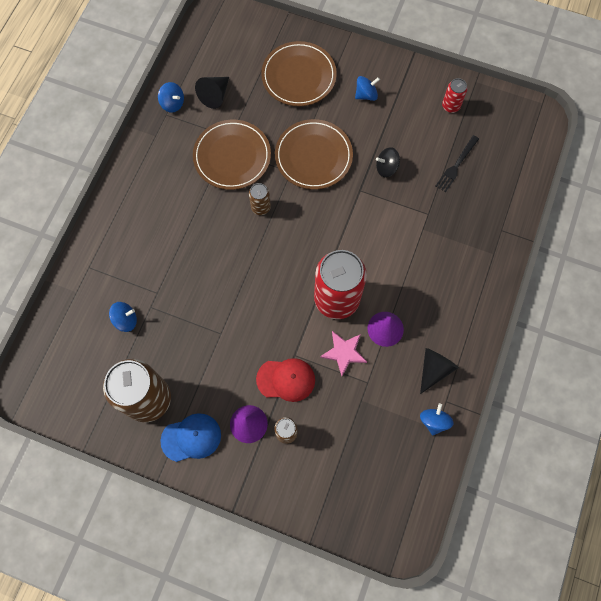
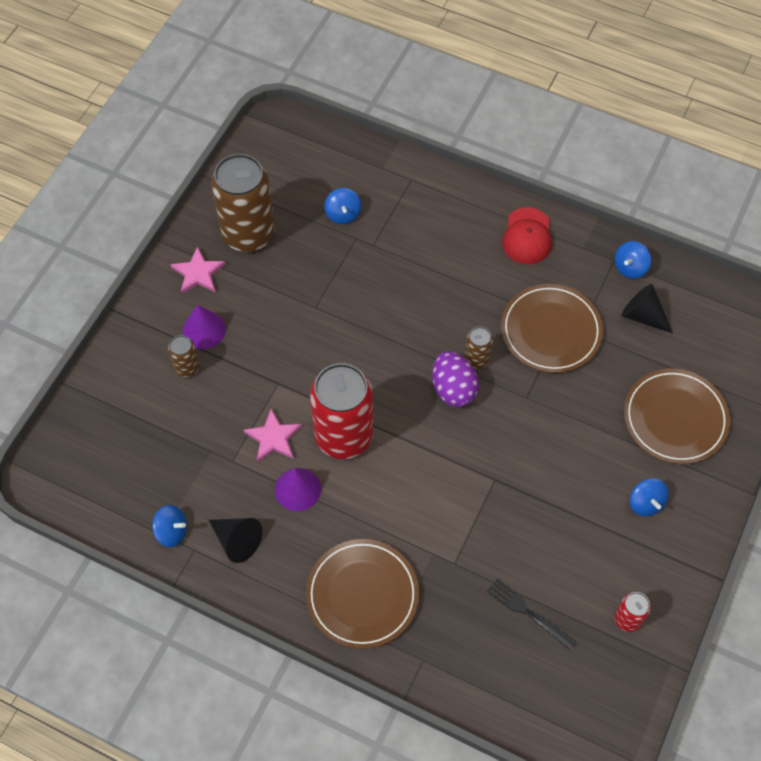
camera: 95 degrees right, 10 degrees down
(191, 437) = (198, 273): blue cap -> pink star
(286, 379) = (249, 372): red cap -> red cap (527, 236)
(288, 222) = (453, 389): none -> purple egg
(313, 156) = (548, 426): brown plate -> brown plate (362, 595)
(386, 168) = (527, 517): black spinning top -> none

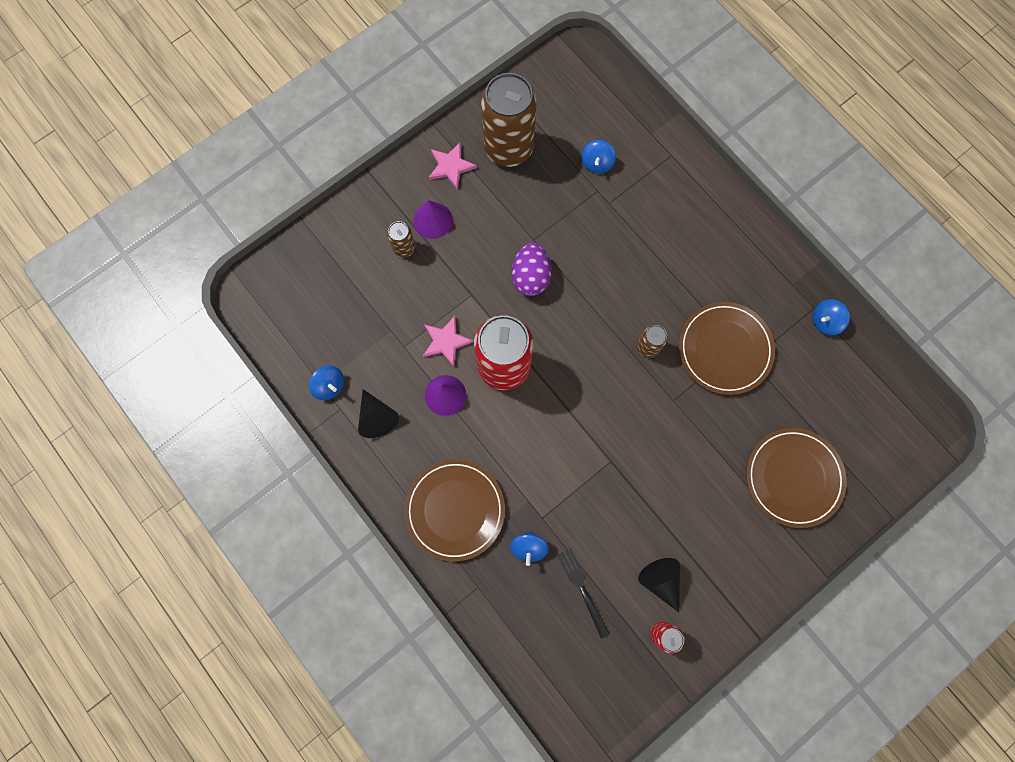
camera: 25 degrees right, 15 degrees up
(453, 389) = (615, 365): purple egg -> purple egg (530, 277)
(527, 236) = (747, 252): red cap -> none
(643, 316) = (813, 371): black cone -> black cone (660, 581)
(646, 503) = (729, 541): blue spinning top -> blue spinning top (528, 547)

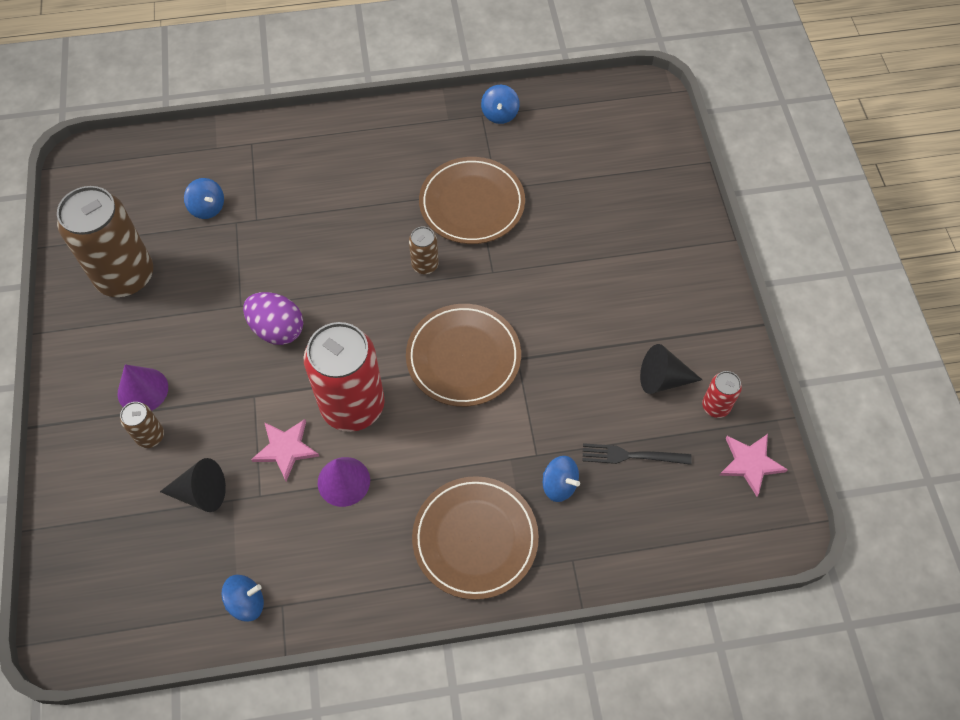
camera: 60 degrees left, 15 degrees down
(377, 417) = (319, 568): black cone -> black cone (201, 493)
(451, 166) = (99, 341): pink star -> pink star (750, 463)
(793, 478) = (628, 216): brown plate -> brown plate (463, 357)

